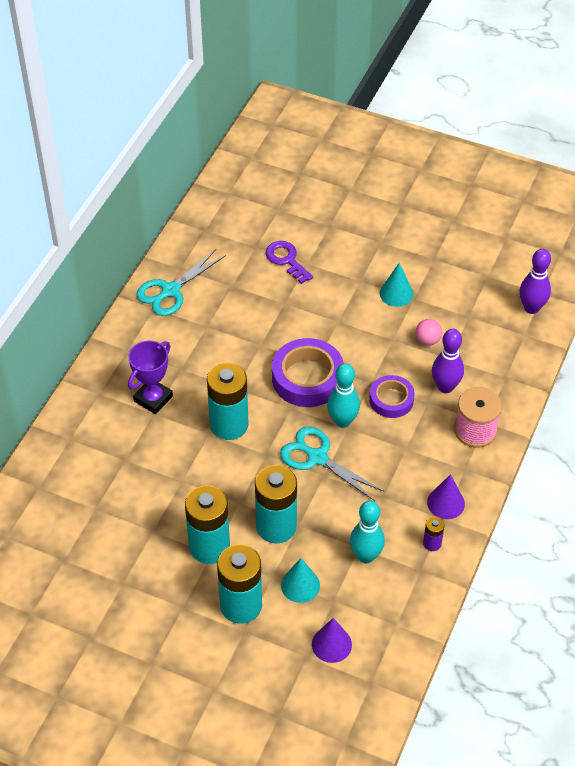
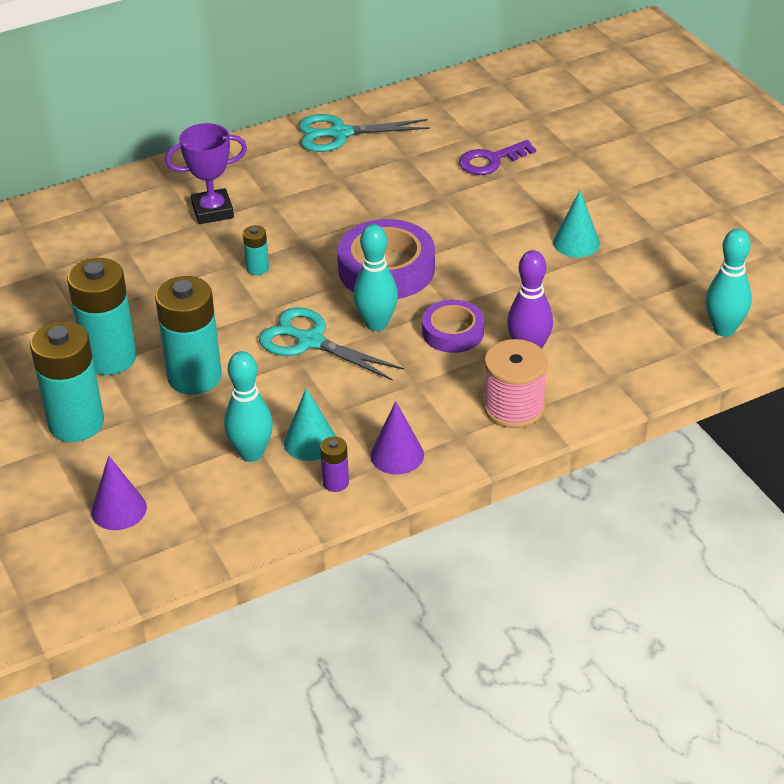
camera: 40 degrees right, 10 degrees down
(229, 425) = (257, 268): turquoise battery -> turquoise battery, size x0.45
(286, 260) = (490, 161): purple key -> purple key turned 120 degrees counterclockwise
(300, 585) = (154, 440): turquoise cone -> turquoise cone (310, 442)
(317, 458) = (310, 341): turquoise scissors -> turquoise scissors turned 45 degrees counterclockwise
(427, 340) = (560, 300): pink ball -> none
(531, 308) = (724, 329): purple bowling pin -> turquoise bowling pin

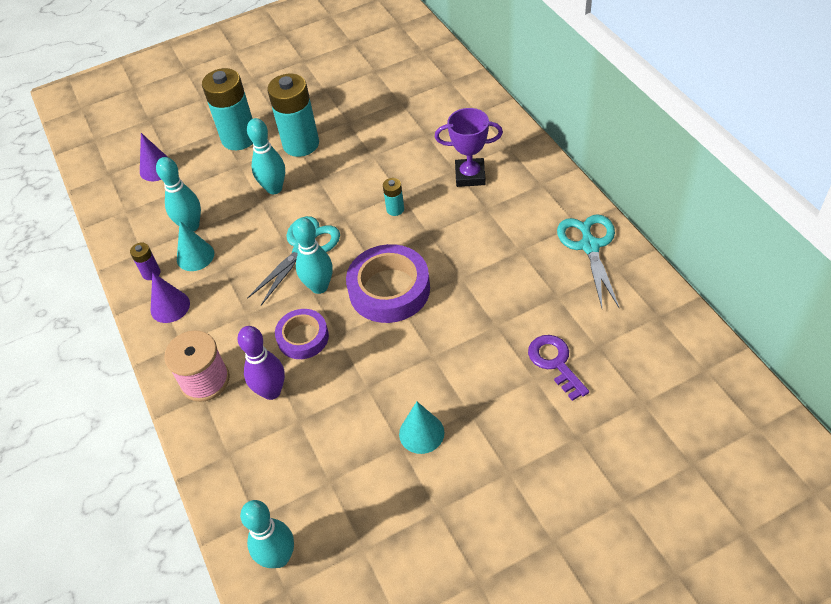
camera: 95 degrees right, 10 degrees up
(194, 377) = (274, 188): turquoise battery -> turquoise bowling pin
(212, 211) = (470, 176): purple trophy -> purple trophy turned 75 degrees counterclockwise

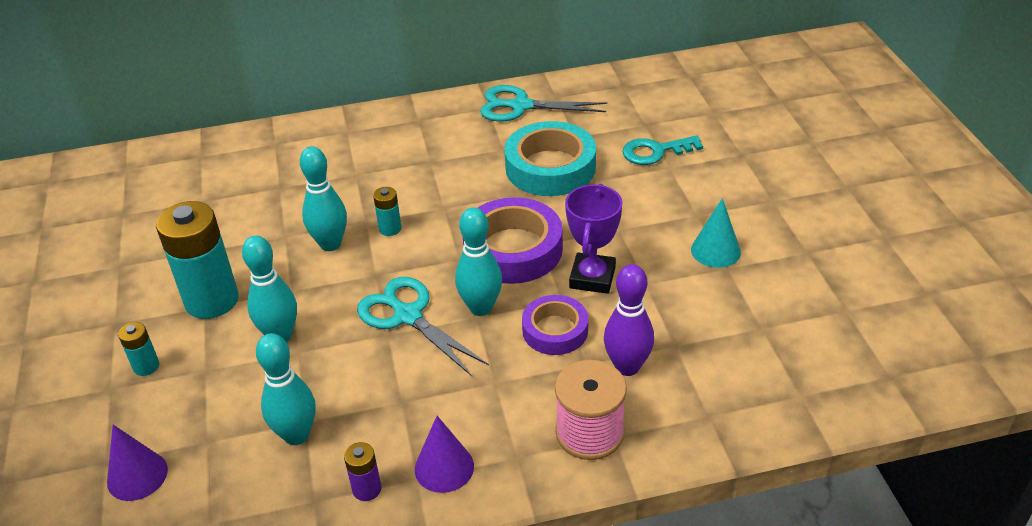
camera: 80 degrees left, 10 degrees down
(195, 256) = (361, 433): turquoise cone -> none
(239, 138) = (146, 366): turquoise battery -> turquoise battery, size x0.45
(279, 557) = (852, 378): turquoise bowling pin -> turquoise bowling pin (330, 244)
(470, 176) = (373, 165): purple trophy -> purple trophy (592, 277)
(504, 289) = (550, 167): none -> turquoise tape
(555, 362) = (655, 152): purple key -> turquoise key

